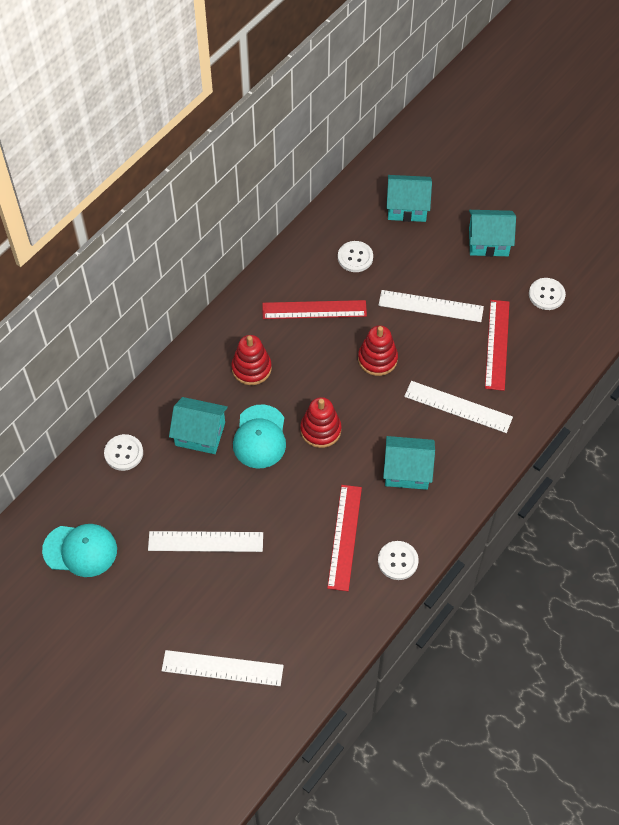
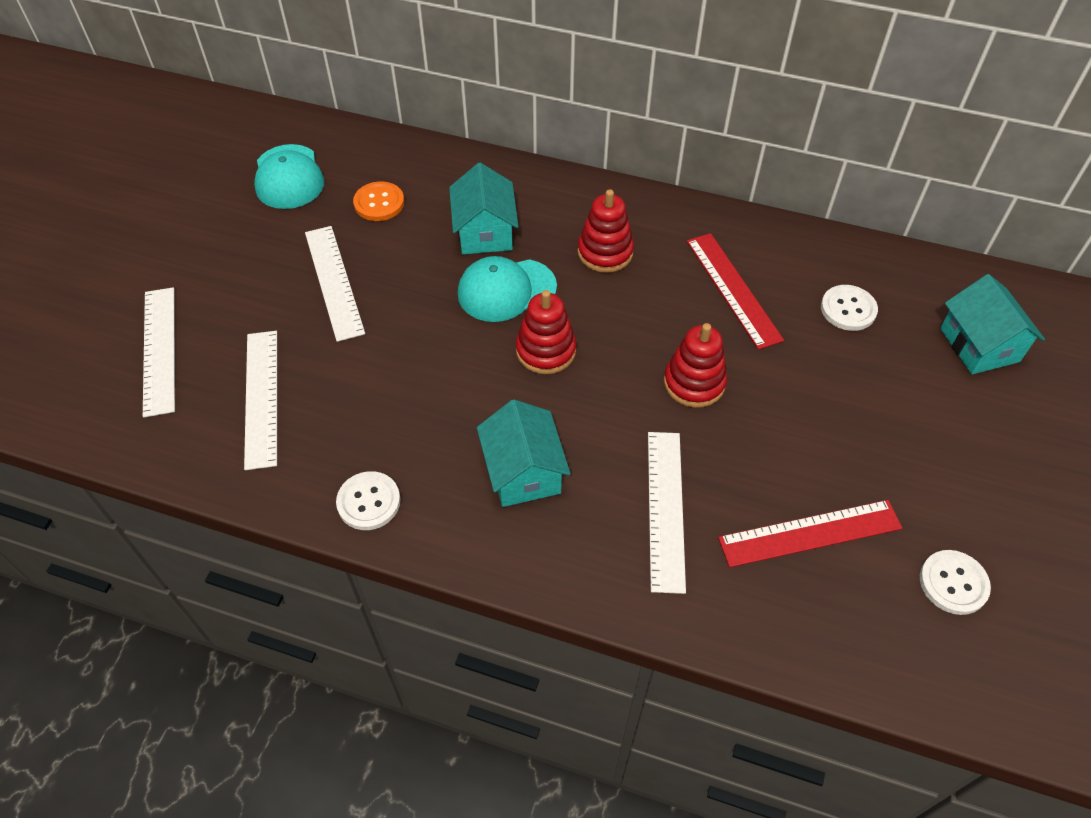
camera: 70 degrees right, 5 degrees down
(124, 453) = (429, 174): white button -> none
(139, 494) = (379, 203): none -> orange button
(344, 537) = (387, 425): red ruler -> none
(431, 306) = (825, 423): white ruler -> white ruler (262, 397)
(488, 242) = (996, 468): turquoise house -> none

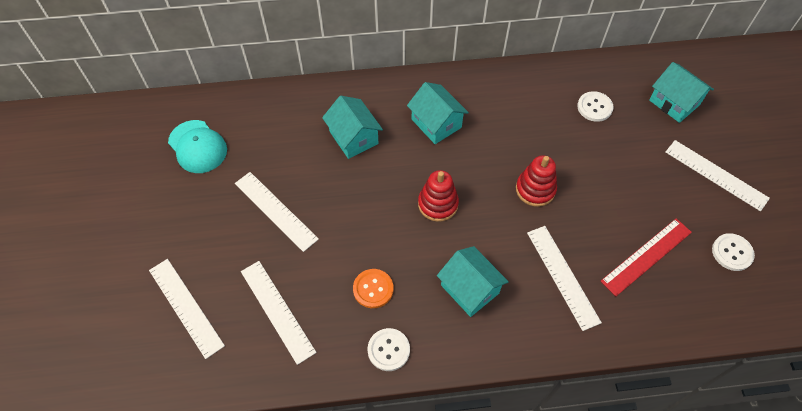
camera: 25 degrees left, 5 degrees up
(379, 203) = (272, 143): orange button -> orange button (373, 289)
(506, 290) = (390, 173): turquoise cap -> none
(605, 252) = (436, 123): red stacking toy -> turquoise house
(732, 289) = (524, 119): red ruler -> none
(990, 466) = (716, 175): none -> white ruler

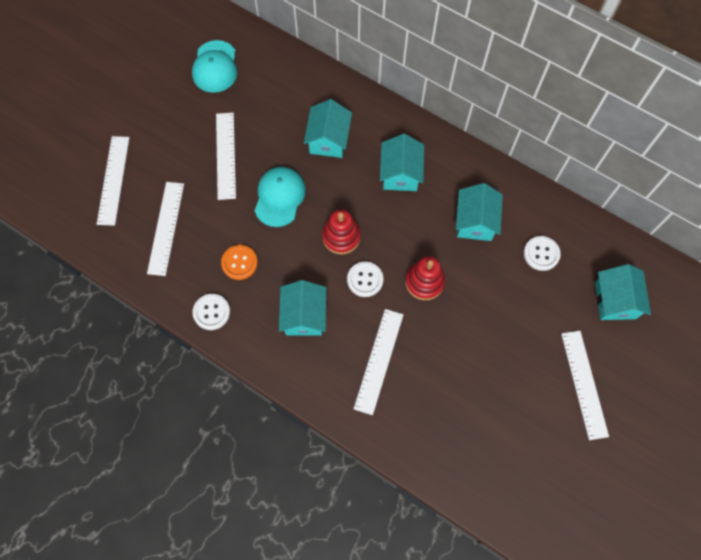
camera: 40 degrees right, 10 degrees up
(356, 210) = (279, 197): none -> turquoise cap
(526, 118) = (475, 221): none -> turquoise house
(646, 256) = (457, 397): red ruler -> none
(732, 253) = (528, 450): white button -> white button (365, 279)

